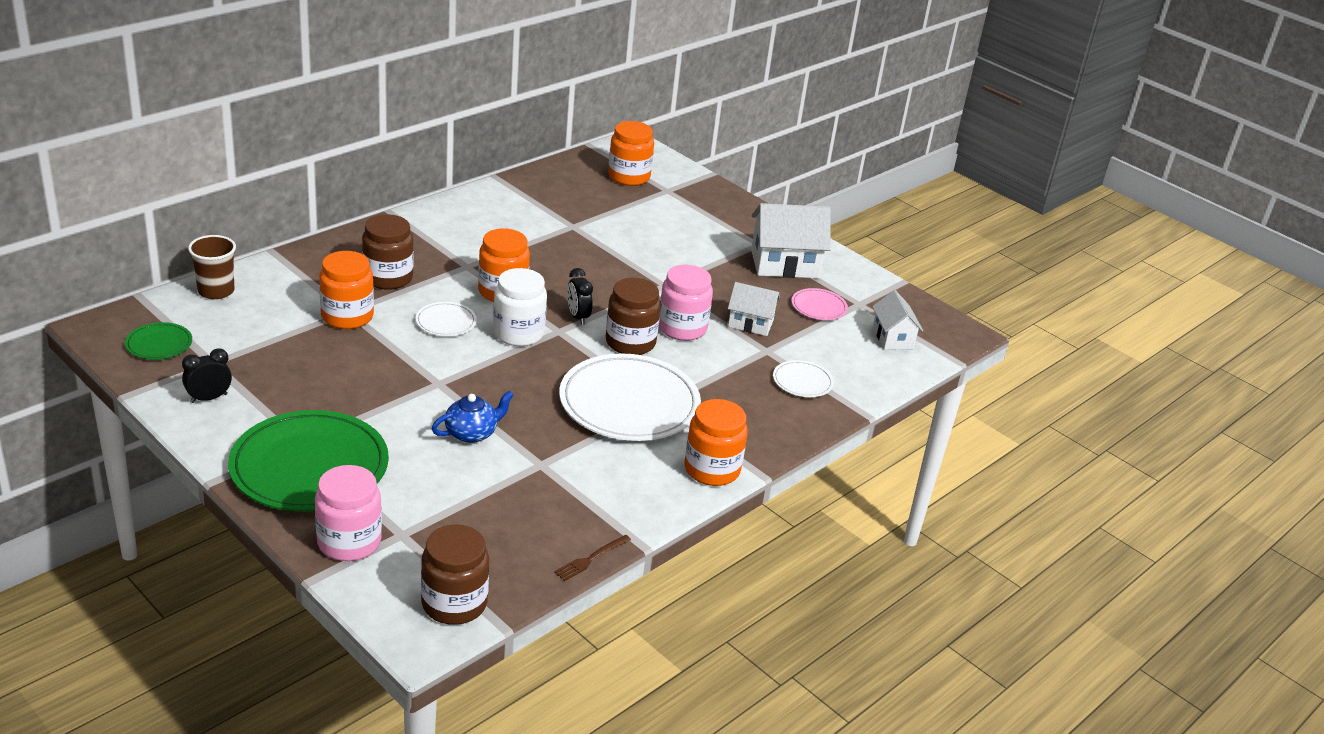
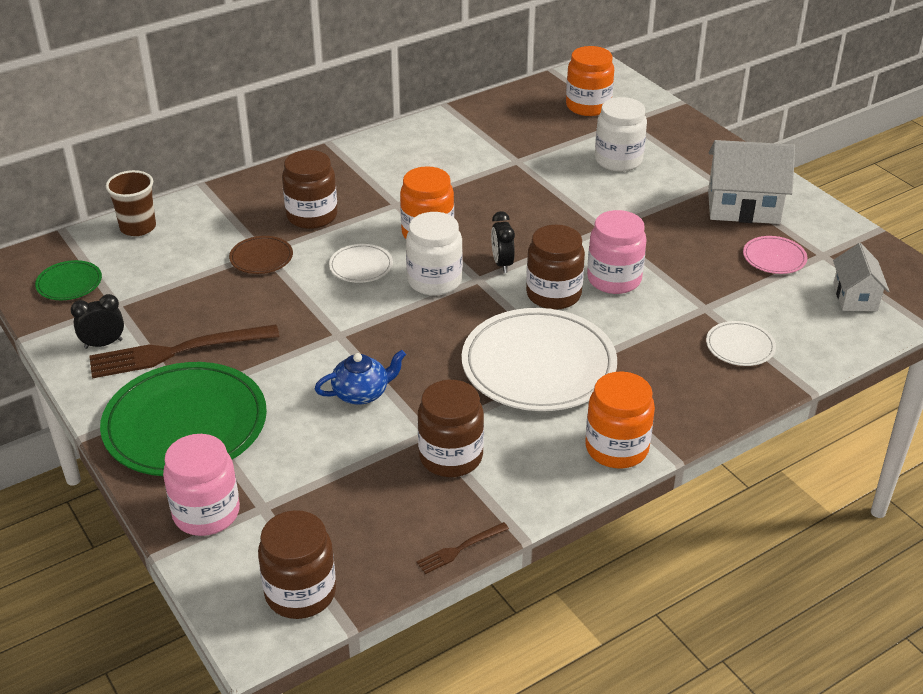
camera: 15 degrees right, 5 degrees up
(284, 403) = (177, 352): none -> brown fork
(347, 316) = (261, 258): orange jar -> brown plate
(566, 483) = (450, 457): none -> brown jar
(666, 225) = (618, 160): none -> white jar
(750, 323) = (692, 275): white house -> none

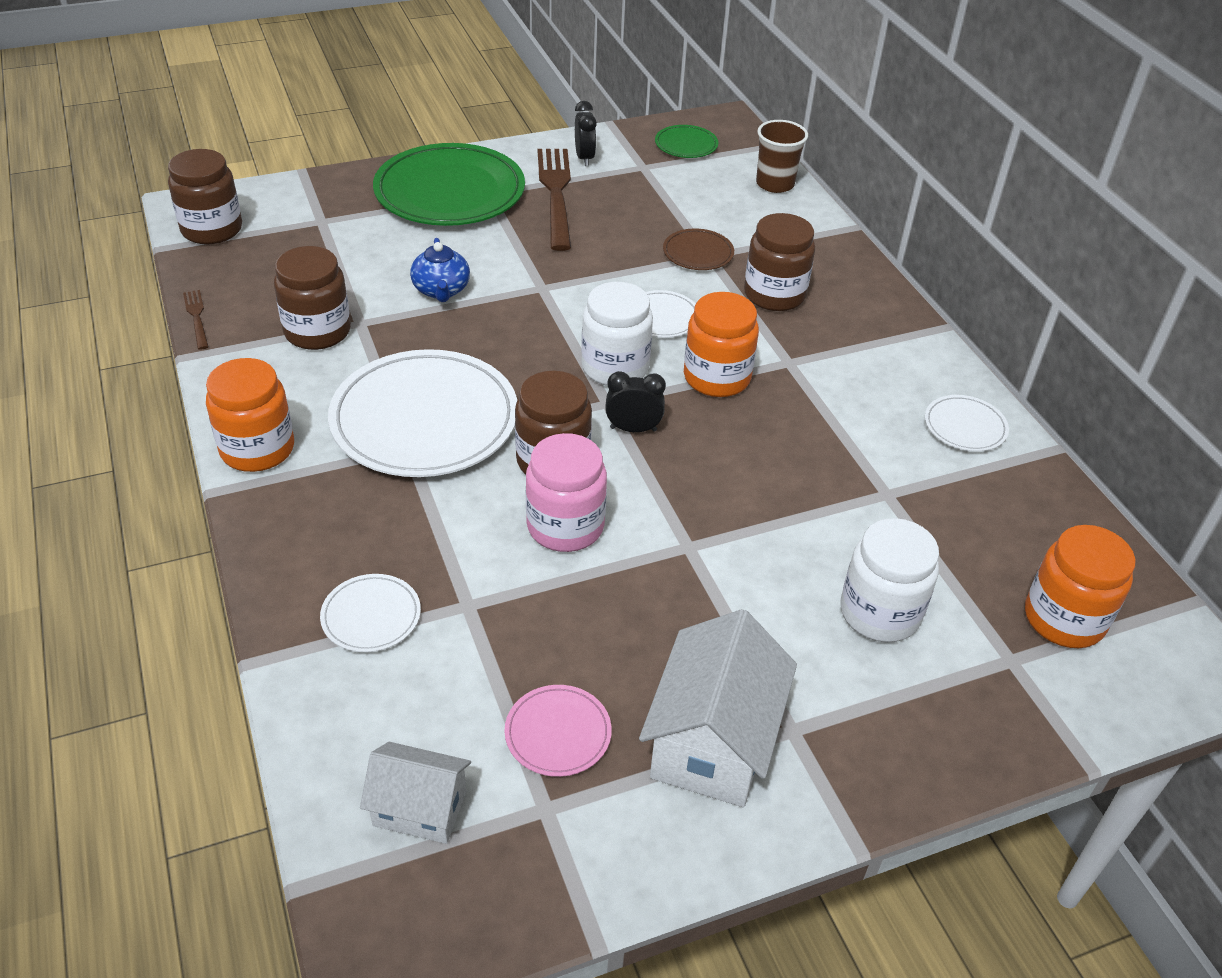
camera: 100 degrees right, 5 degrees up
(206, 513) = (332, 194): pink jar -> none
(438, 135) = (965, 426): none -> white plate

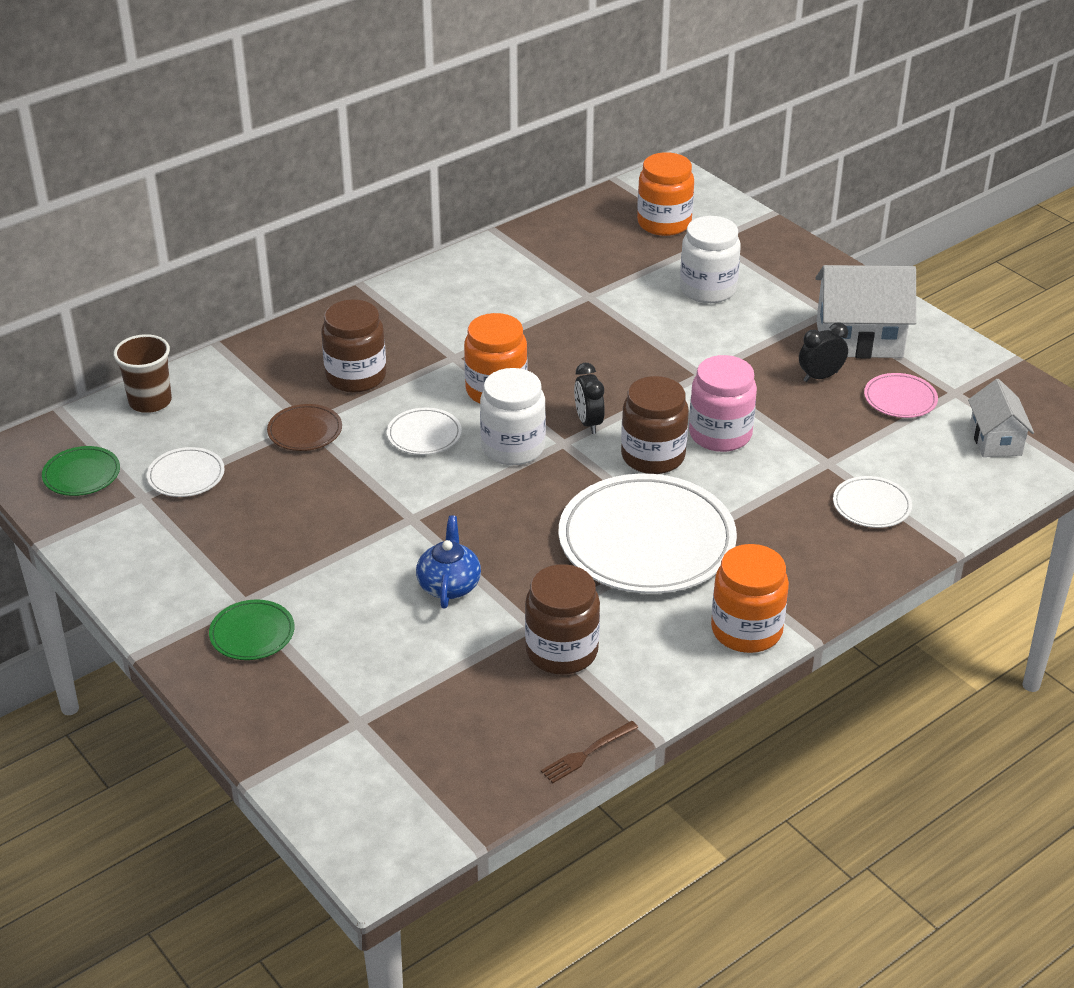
camera: 105 degrees left, 5 degrees down
(212, 229) = (417, 813): brown jar -> none
(441, 290) = (449, 585): blue teapot -> blue teapot turned 60 degrees counterclockwise
(450, 191) = (252, 633): green plate -> green plate, size x0.45
(556, 193) = (226, 549): brown fork -> none
(584, 158) = (137, 545): black clock -> black clock (820, 377)
(965, 426) = (491, 268): white plate -> white plate (186, 475)

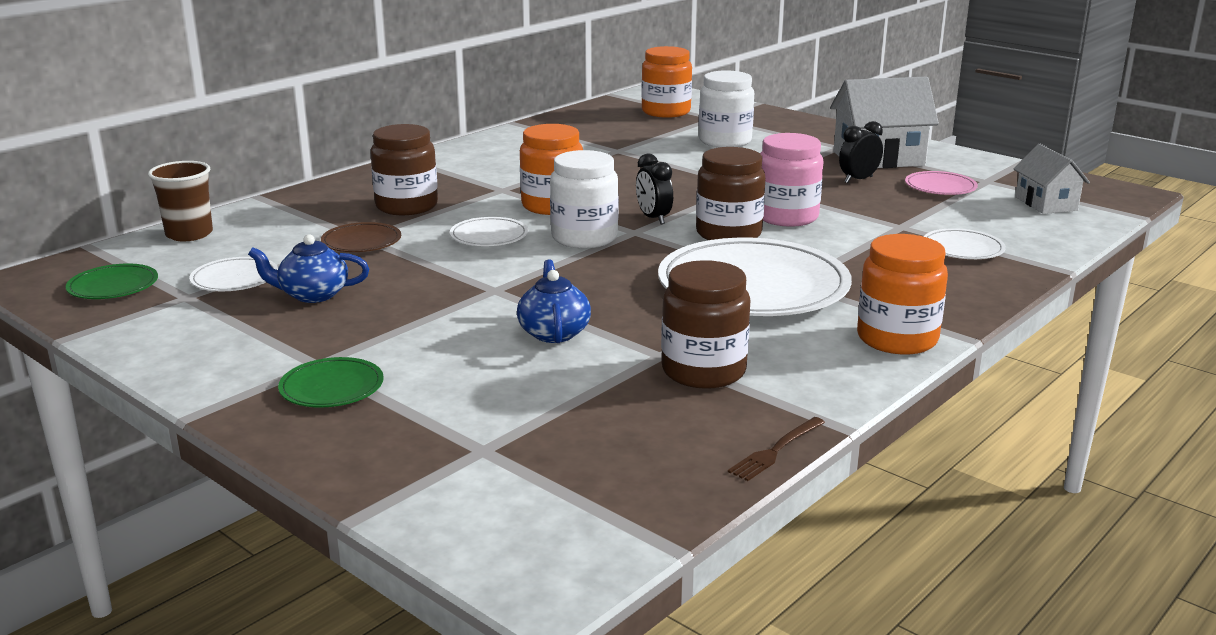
camera: 10 degrees left, 15 degrees down
(251, 507) = (313, 295): none -> blue teapot

